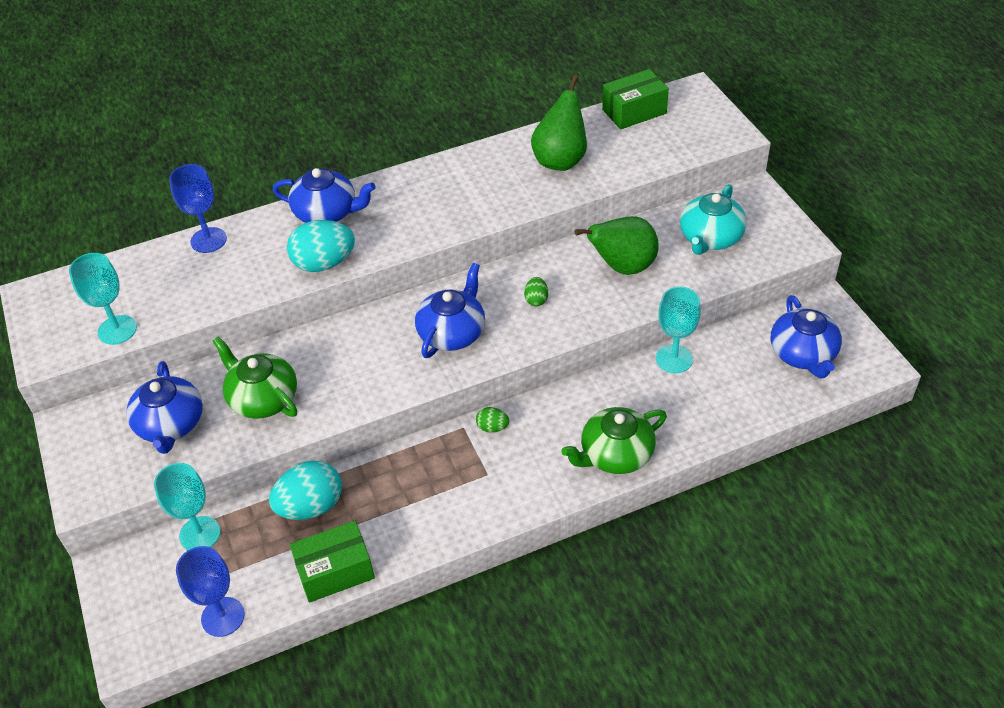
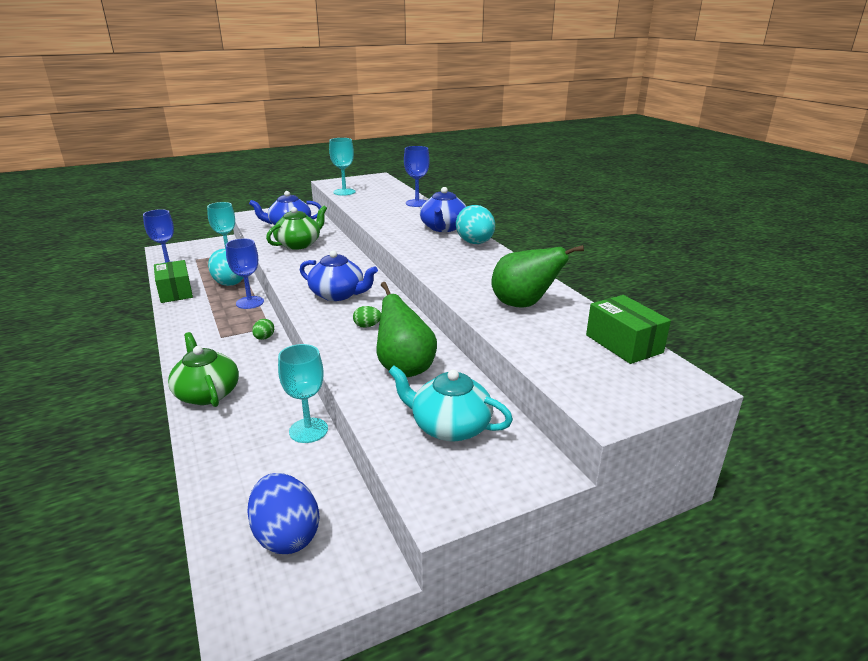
camera: 85 degrees right, 20 degrees down
(324, 263) = (390, 230): turquoise egg -> turquoise egg (475, 243)
(387, 464) = (250, 302): none -> blue goblet
(803, 354) = (286, 535): blue teapot -> blue egg

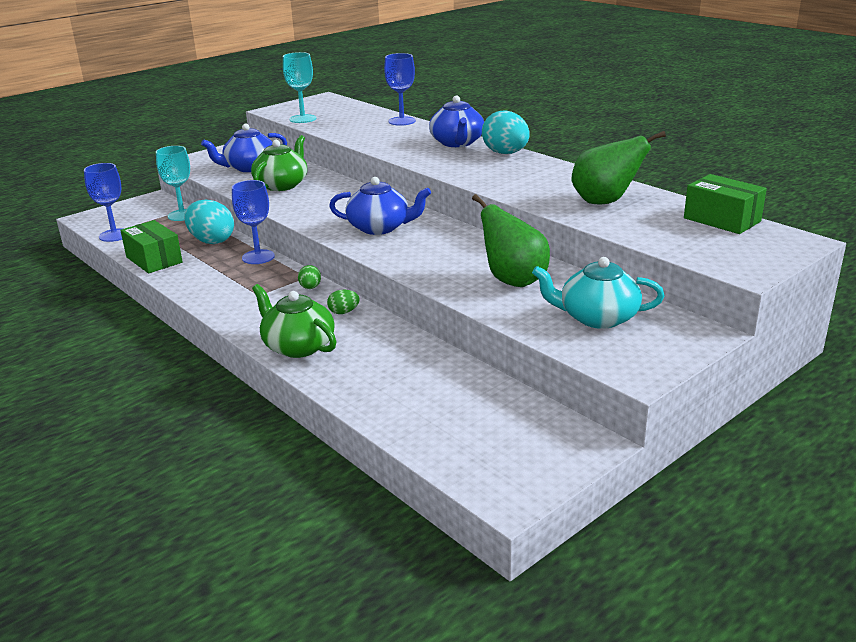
camera: 15 degrees left, 0 degrees up
(286, 535) = (492, 437): blue egg -> none
(308, 430) = (437, 357): turquoise goblet -> none
(367, 326) = (440, 251): green egg -> green egg (344, 312)

